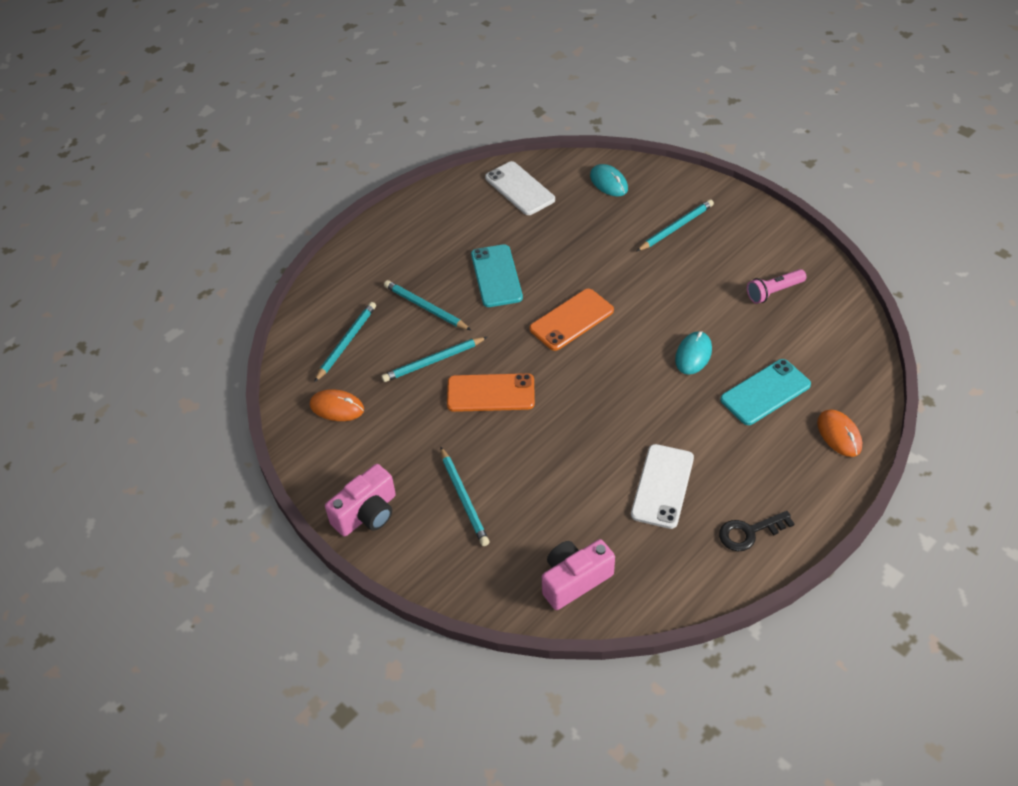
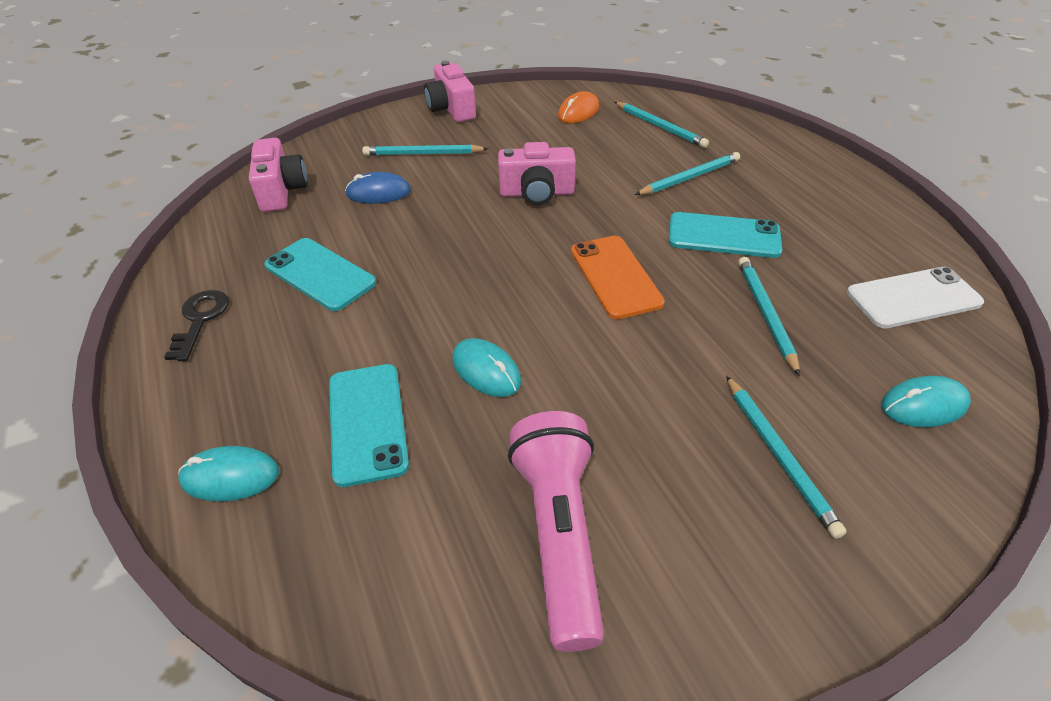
camera: 110 degrees right, 5 degrees down
(433, 361) = (605, 168): turquoise pencil -> turquoise pencil (766, 314)
(490, 393) = (537, 193): orange phone -> pink camera
(541, 502) = (378, 193): none -> blue mouse
(662, 486) = (320, 274): white phone -> turquoise phone
(774, 292) = (559, 534): pink flashlight -> pink flashlight, size x1.77
(839, 435) = (230, 476): orange mouse -> turquoise mouse

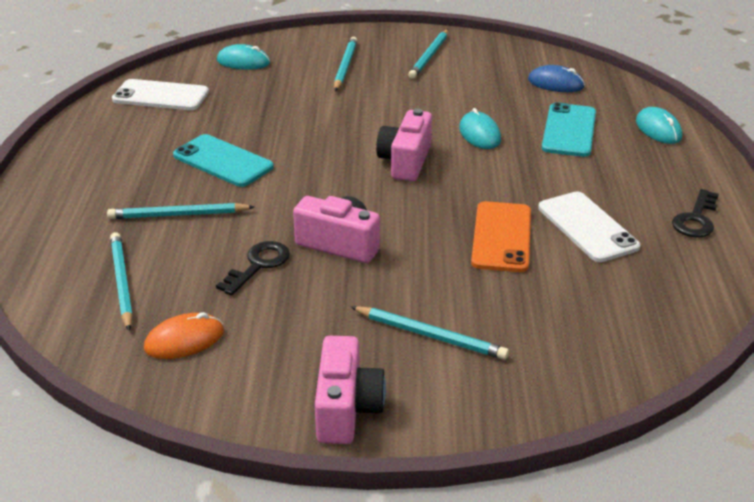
camera: 155 degrees left, 10 degrees down
(230, 476) = (658, 129): turquoise mouse -> turquoise mouse turned 45 degrees clockwise
(281, 191) = (621, 334): pink camera -> pink camera (405, 161)
(320, 274) = (587, 227): turquoise phone -> white phone
(378, 193) = (506, 296): blue mouse -> blue mouse (555, 83)
(559, 534) = (481, 72): pink flashlight -> none
(583, 161) = (258, 265): none -> black key
(615, 276) = (341, 159): orange phone -> orange phone (501, 237)
(766, 314) = (266, 113): turquoise pencil -> turquoise pencil (429, 56)

